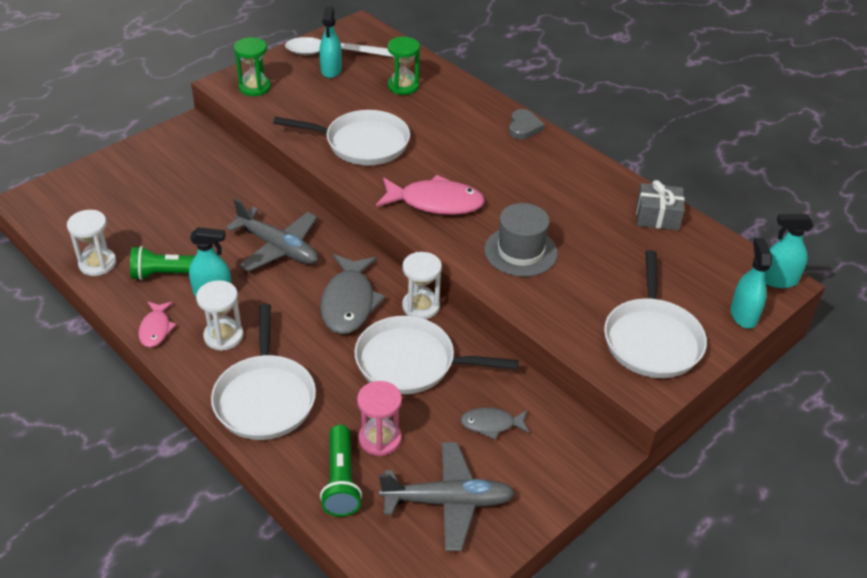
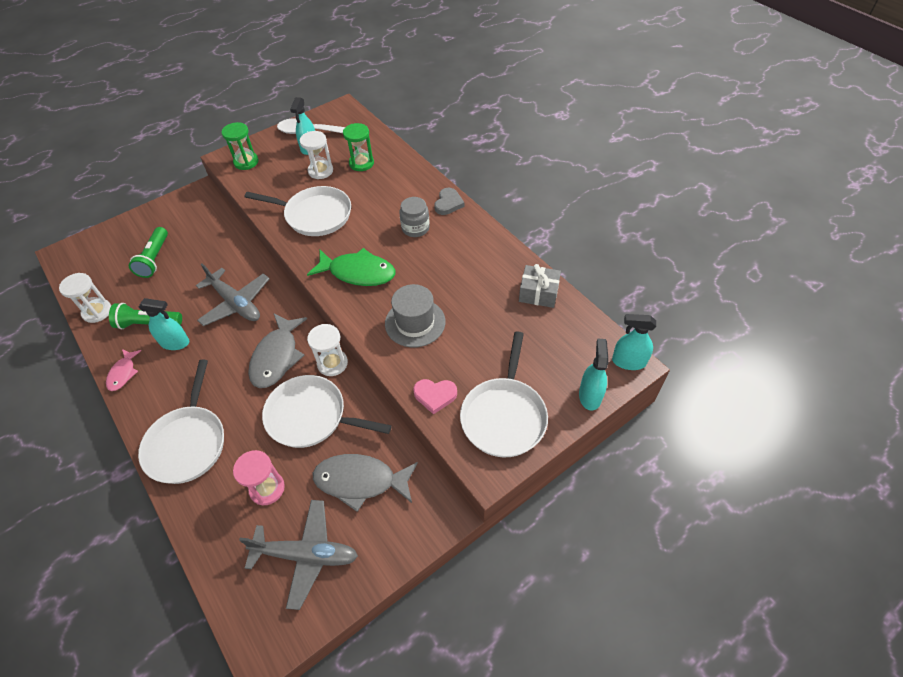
camera: 10 degrees right, 10 degrees up
(223, 336) = (172, 383): white hourglass -> white hourglass (320, 171)
(341, 480) = (225, 527): green flashlight -> green flashlight (154, 259)
(435, 202) = (358, 272): pink fish -> green fish
(491, 154) = (415, 228): none -> grey jar
(491, 424) = (360, 481): grey fish -> grey fish, size x1.82
(566, 323) = (435, 395): none -> pink heart

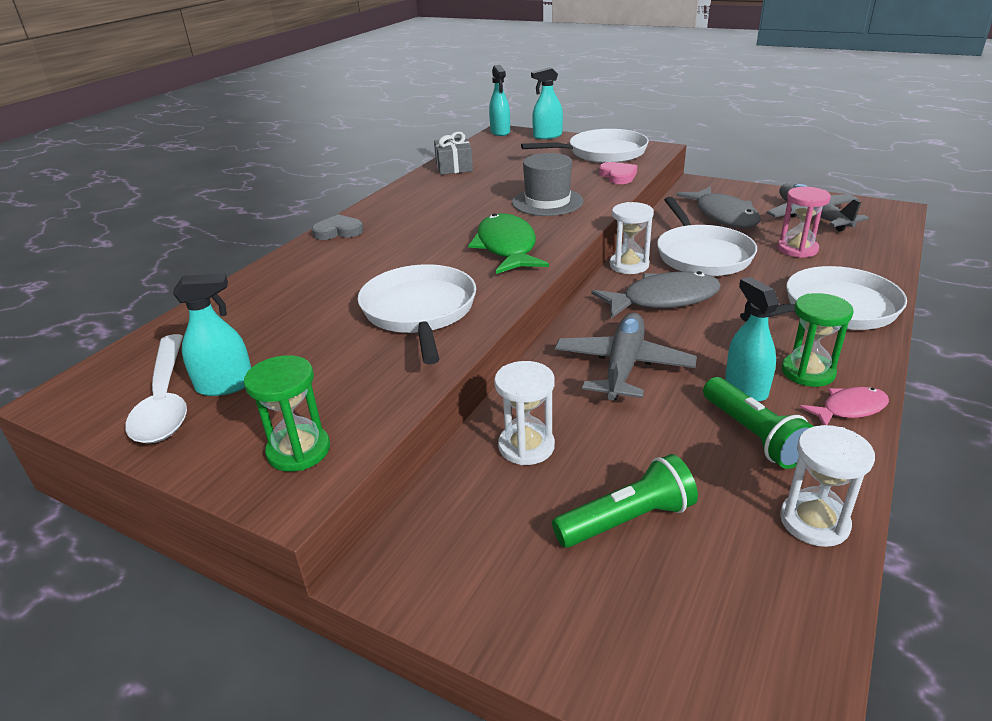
camera: 115 degrees left, 20 degrees down
(320, 171) = (300, 346): white hourglass -> white hourglass (526, 446)
(361, 163) = (265, 315): green hourglass -> green hourglass (808, 372)
(415, 228) = (399, 237): grey jar -> none

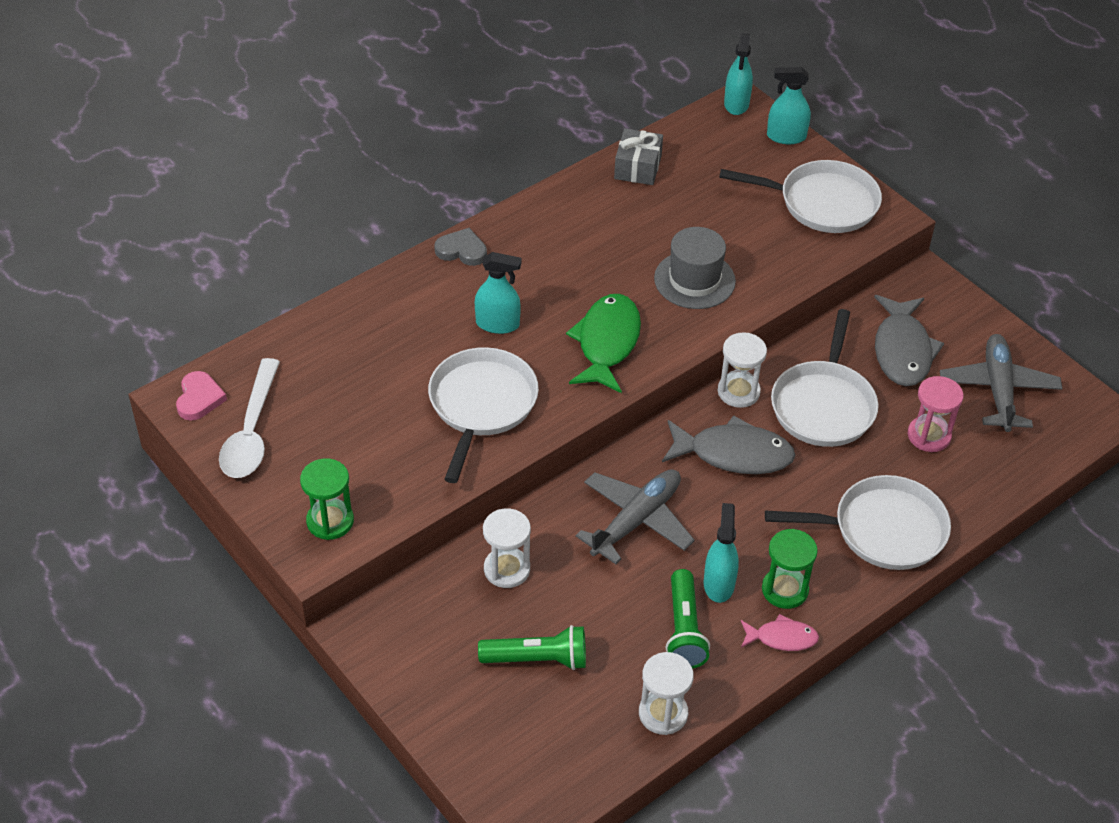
camera: 20 degrees right, 15 degrees up
(225, 385) = (298, 433): turquoise spray bottle -> turquoise spray bottle (497, 324)
(618, 176) = (804, 259): pink heart -> pink heart (199, 398)

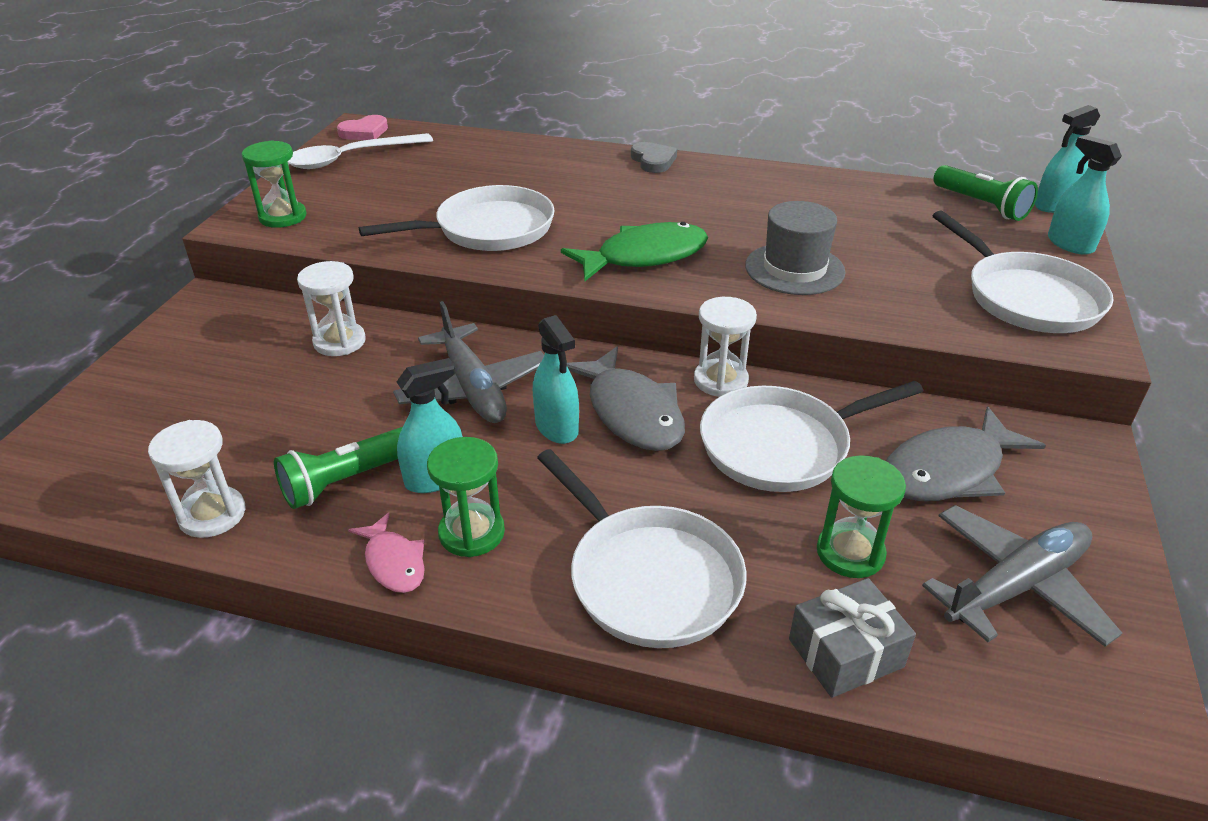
camera: 55 degrees right, 10 degrees down
(497, 324) = (593, 202): turquoise spray bottle -> turquoise spray bottle (557, 427)
(537, 659) = (236, 402): green flashlight -> green flashlight (981, 205)
(636, 520) = (473, 388): grey plane -> grey plane turned 60 degrees clockwise
(638, 167) = (881, 192): grey gift -> grey gift (845, 653)
(929, 436) = (850, 553): pink hourglass -> green hourglass

